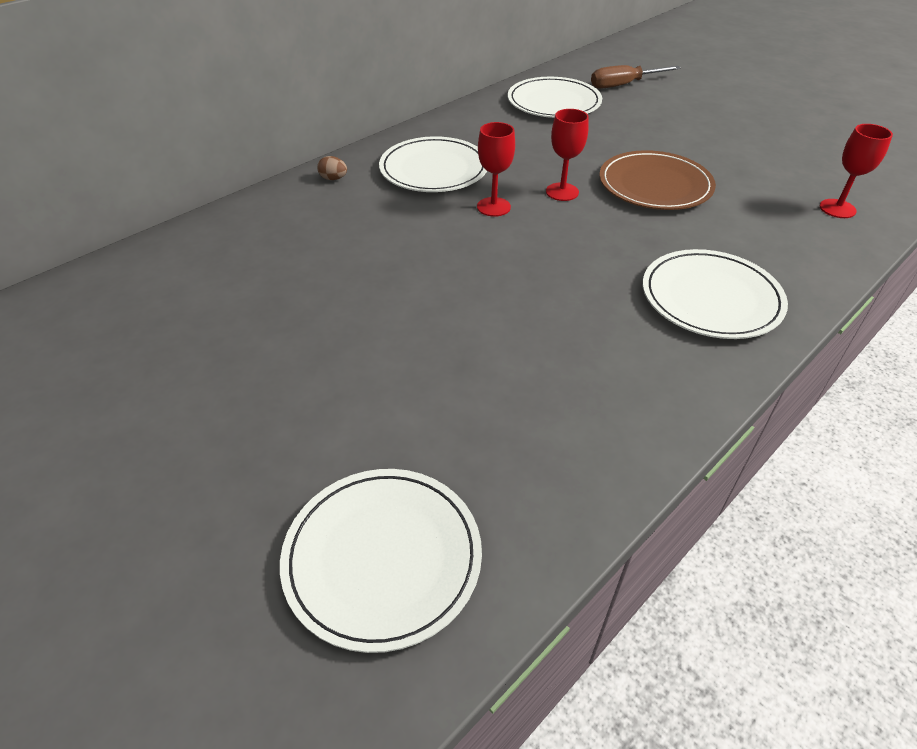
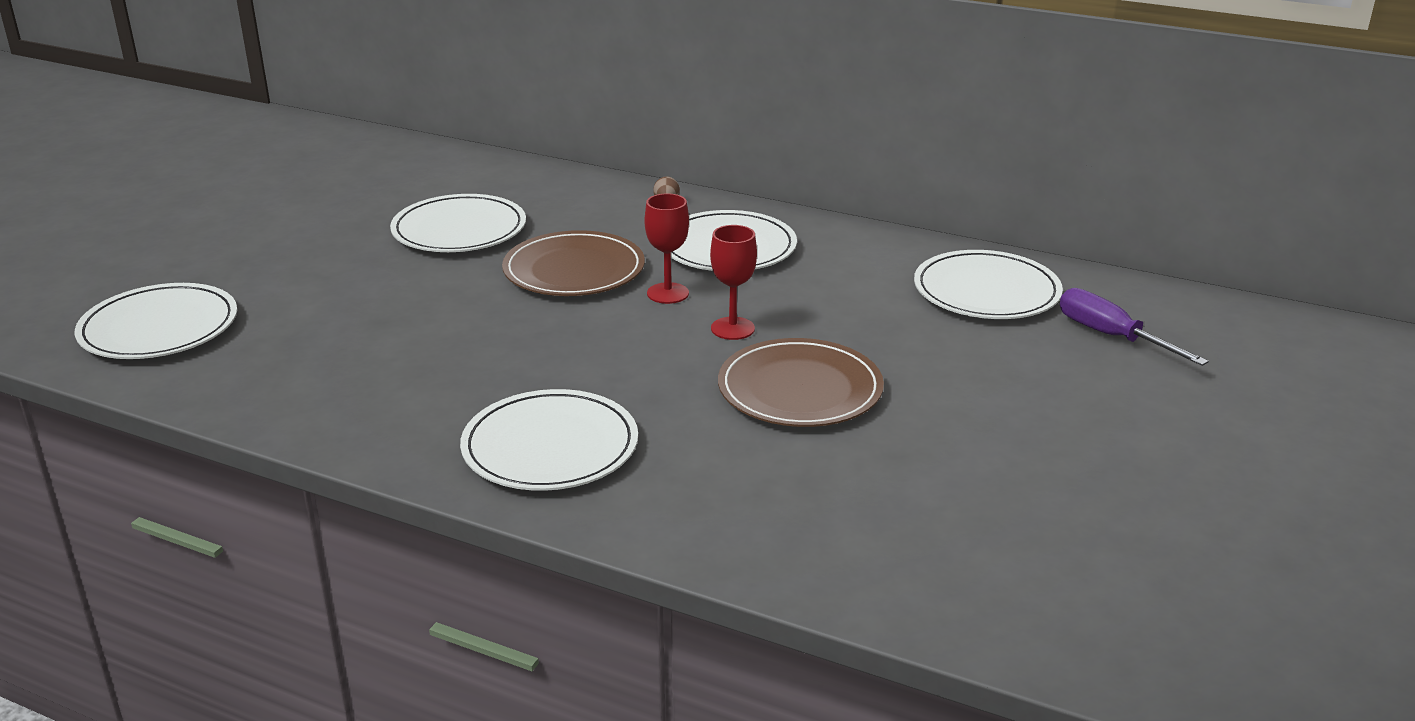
camera: 70 degrees right, 15 degrees down
(295, 291) = (459, 230): none -> white plate
(426, 241) = (574, 270): none -> brown plate
(623, 85) = (1111, 336): brown screwdriver -> purple screwdriver
(837, 209) = (844, 546): red goblet -> none

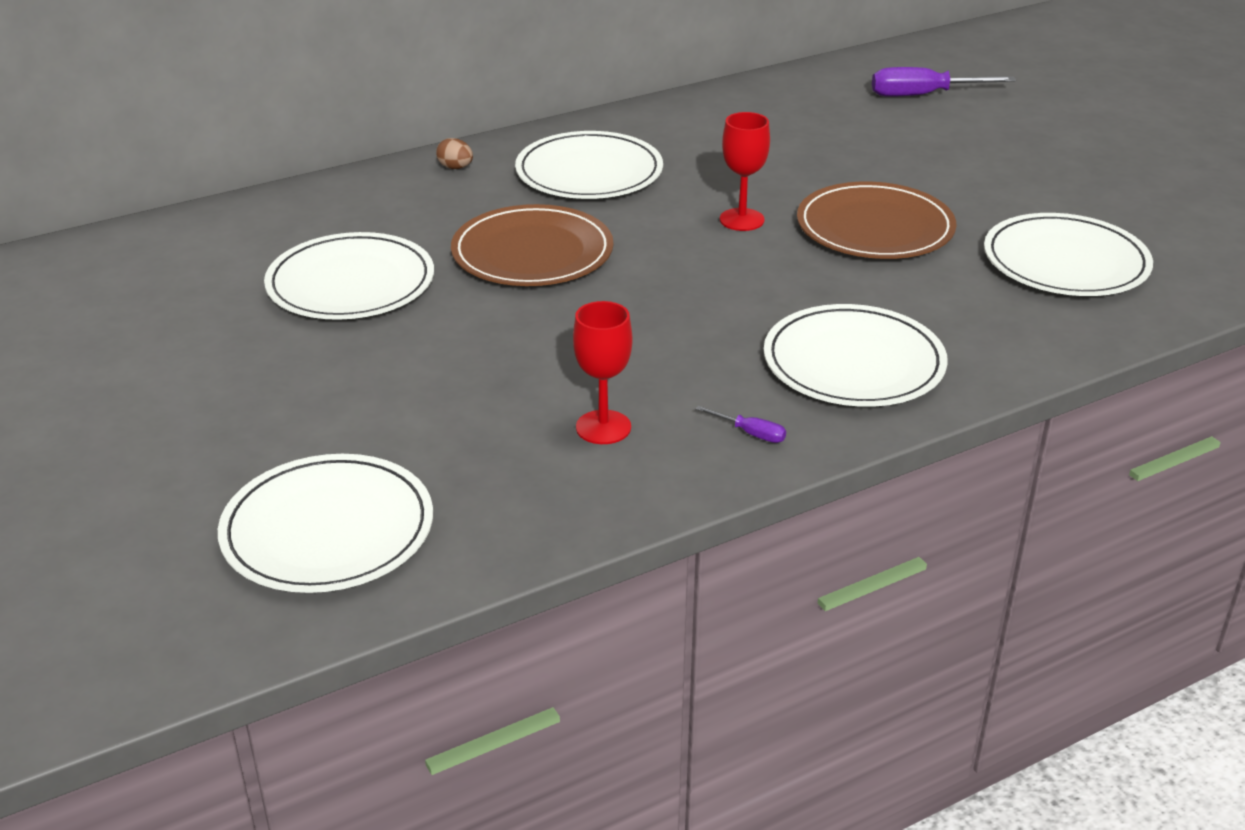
camera: 55 degrees left, 5 degrees up
(398, 434) = (750, 433): none -> purple screwdriver
(668, 293) = (640, 225): red goblet -> red goblet (603, 427)
(986, 291) = (805, 107): white plate -> white plate (1065, 262)

